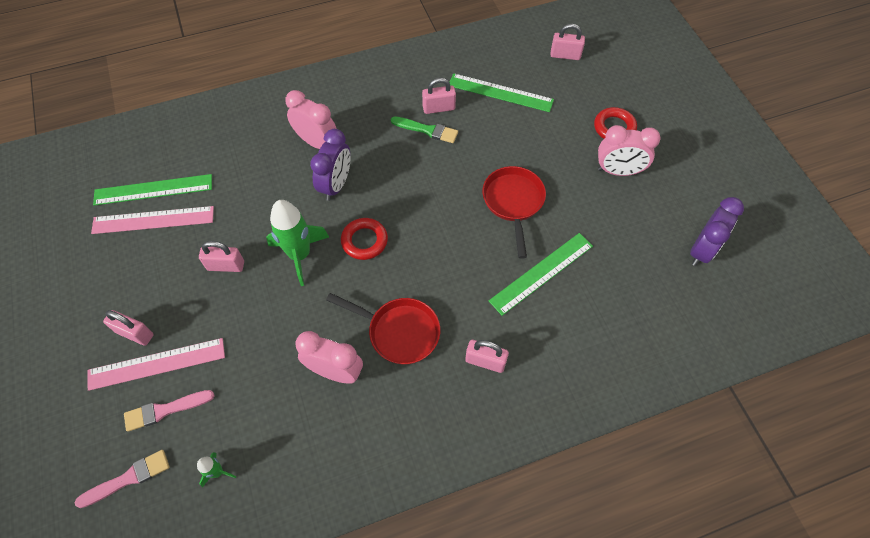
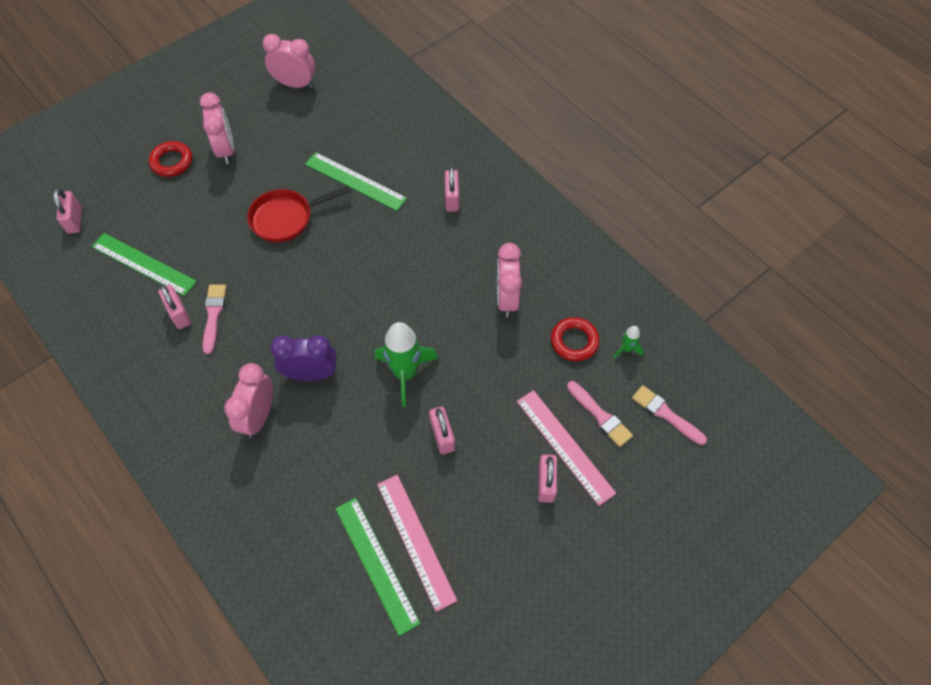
camera: 110 degrees left, 0 degrees up
(364, 241) = (370, 323): red ring -> red ring (574, 341)
(399, 332) = (451, 265): red pan -> none
(427, 130) = (213, 315): green brush -> pink brush
(500, 92) = (143, 264): green ruler -> green ruler turned 60 degrees counterclockwise
(701, 250) = (295, 84): purple clock -> pink clock

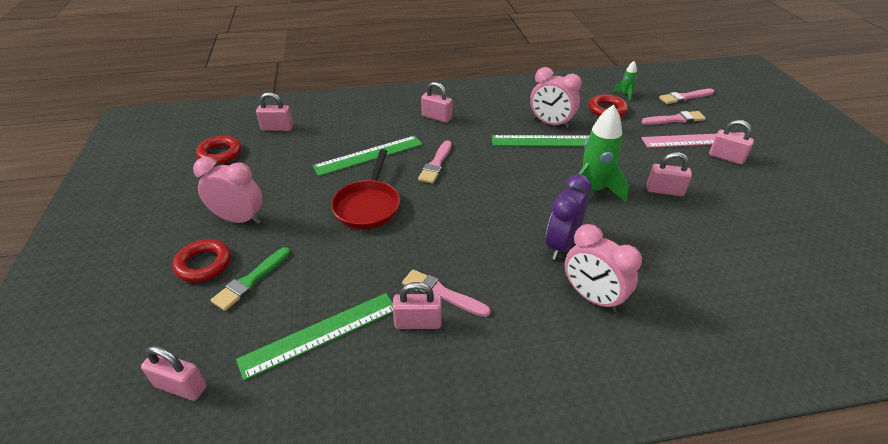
camera: 60 degrees left, 20 degrees down
(170, 197) = (251, 281): none -> green brush
(295, 84) = (220, 154): pink clock -> red ring
(354, 95) = (277, 128): none -> pink padlock
(372, 236) = (436, 164): none -> pink brush
(376, 564) = (787, 267): green ruler -> green ruler (545, 141)
(415, 540) = (766, 236): pink ruler -> none

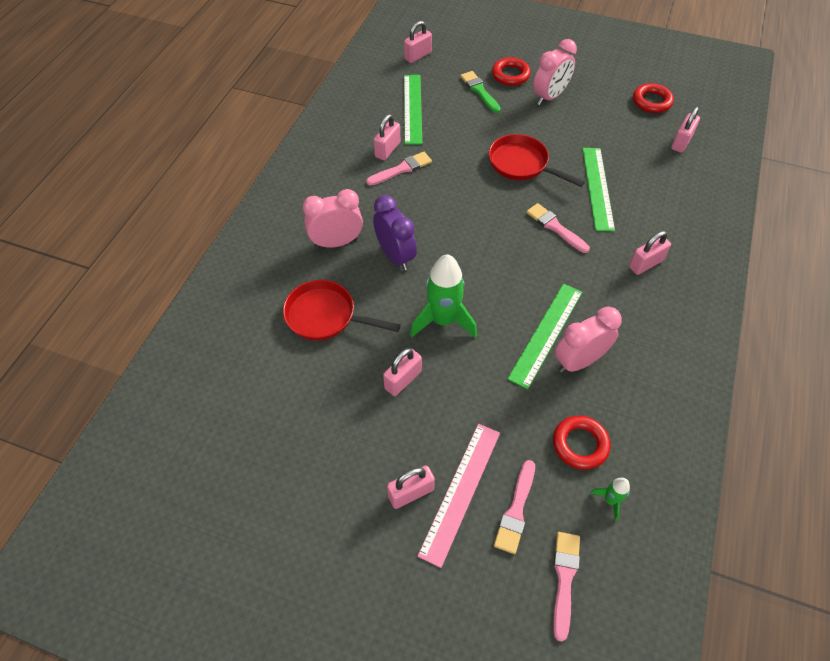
camera: 120 degrees right, 15 degrees up
(674, 261) = (325, 316): none -> red pan

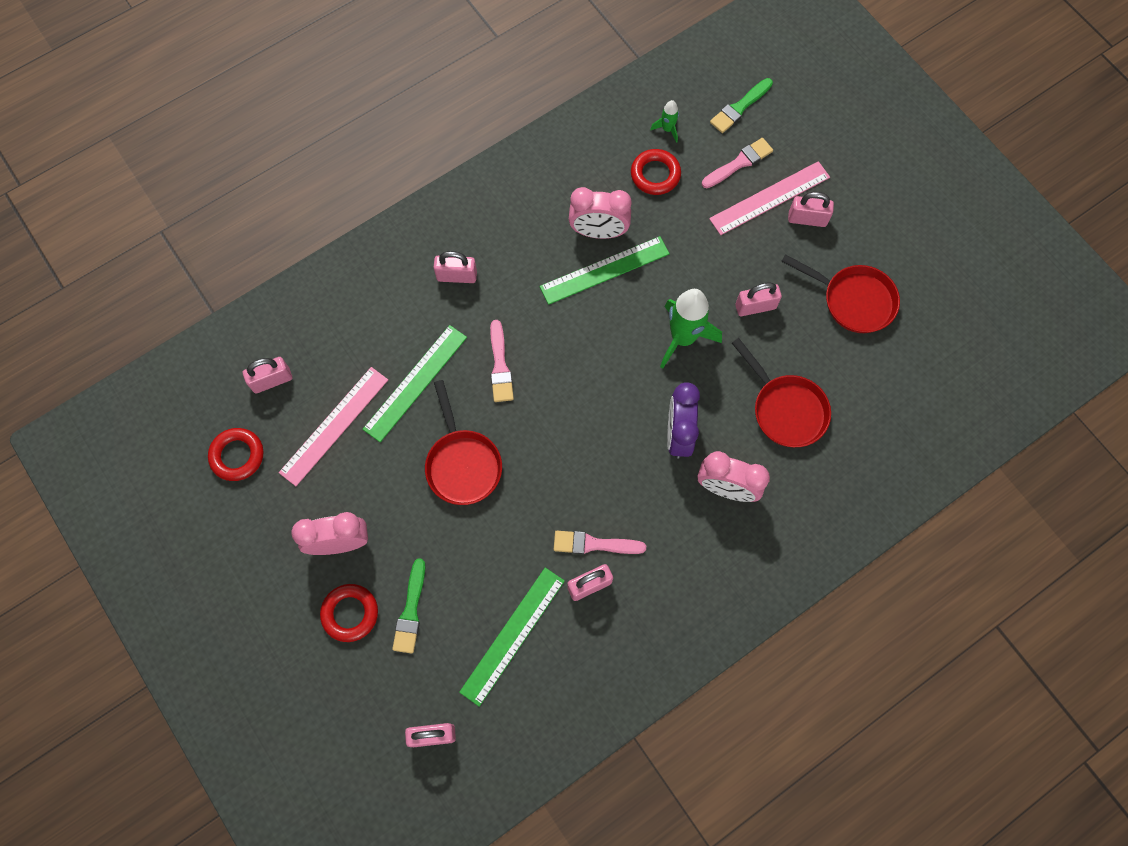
camera: 145 degrees left, 15 degrees up
(319, 439) = (853, 300): none -> red pan
(564, 579) = (739, 107): pink brush -> green brush
(618, 142) = (334, 425): none -> pink ruler

